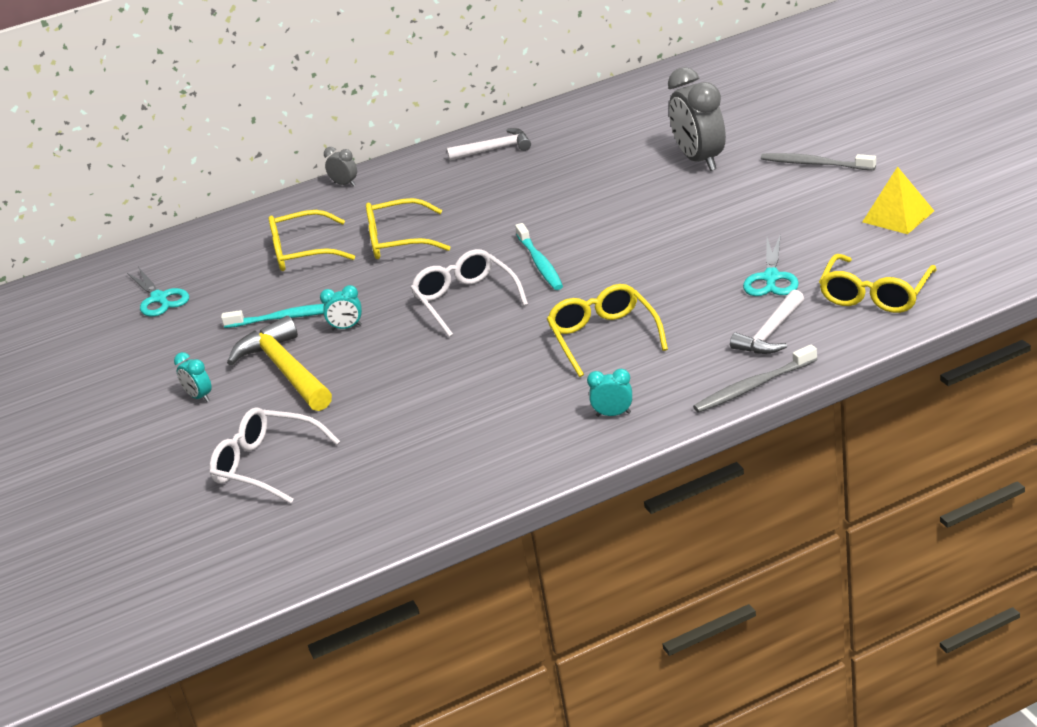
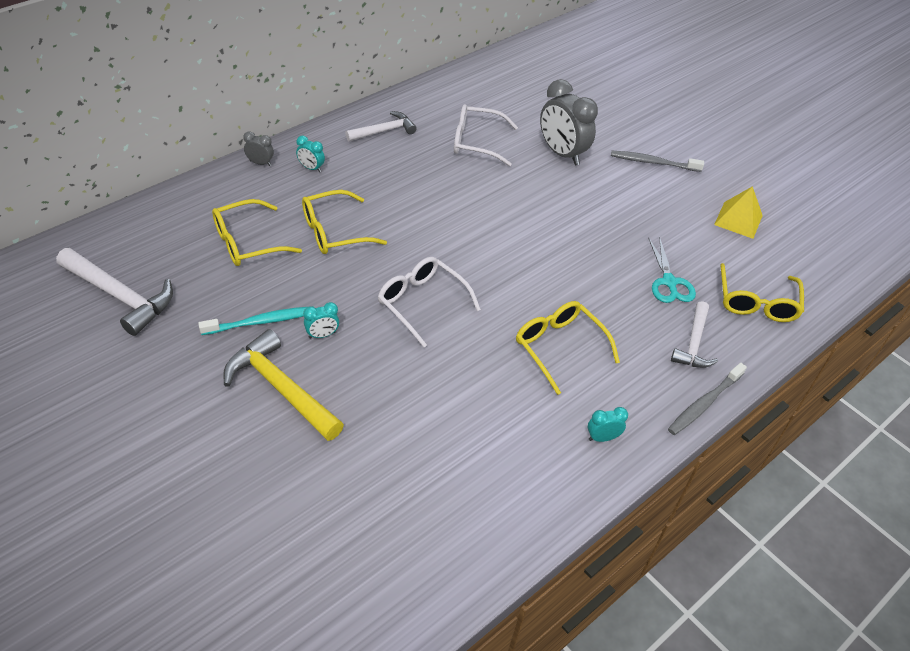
camera: 25 degrees left, 15 degrees up
(159, 298) = (120, 296): turquoise scissors -> white hammer
(199, 397) = (204, 424): turquoise clock -> turquoise clock (311, 168)
(266, 465) = (303, 512): white glasses -> white glasses (476, 142)
(540, 264) = (472, 262): turquoise toothbrush -> none

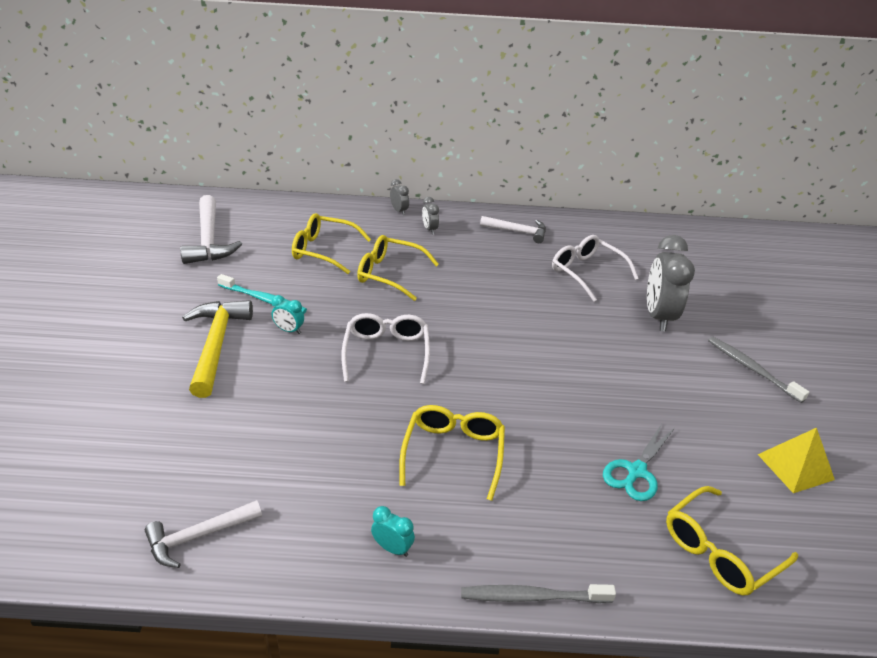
camera: 45 degrees right, 10 degrees down
(311, 168) = (429, 229): turquoise clock -> grey clock
(694, 343) = (593, 538): white hammer -> white hammer (198, 536)

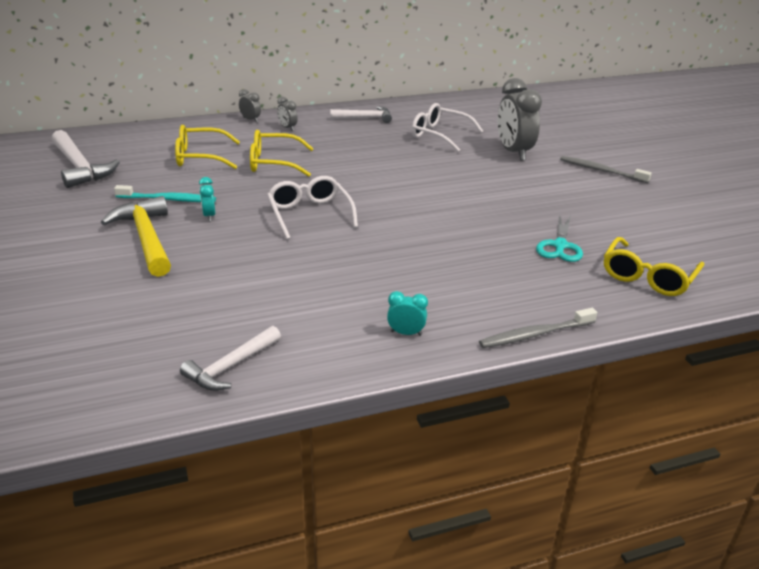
camera: 20 degrees left, 5 degrees down
(289, 330) = (209, 216): turquoise clock -> turquoise clock turned 75 degrees clockwise
(453, 453) = (413, 265): yellow glasses -> none
(795, 467) = (667, 219): yellow pyramid -> none

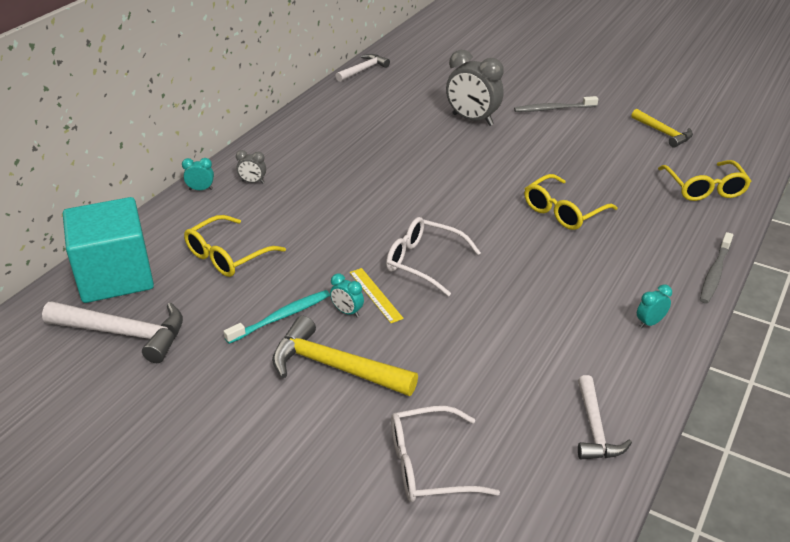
camera: 40 degrees left, 5 degrees up
(127, 140) = (115, 276): none -> turquoise cube
(243, 216) = (375, 295): none -> yellow ruler
(250, 120) = (201, 189): grey clock -> turquoise clock
(274, 163) = (306, 226): yellow glasses -> yellow glasses (563, 211)
(365, 118) = (303, 138): white hammer -> white hammer (363, 70)
(440, 135) = (393, 128): white glasses -> white glasses (429, 465)
(560, 246) = (625, 192): turquoise scissors -> none
(683, 224) = (663, 133): none -> yellow hammer

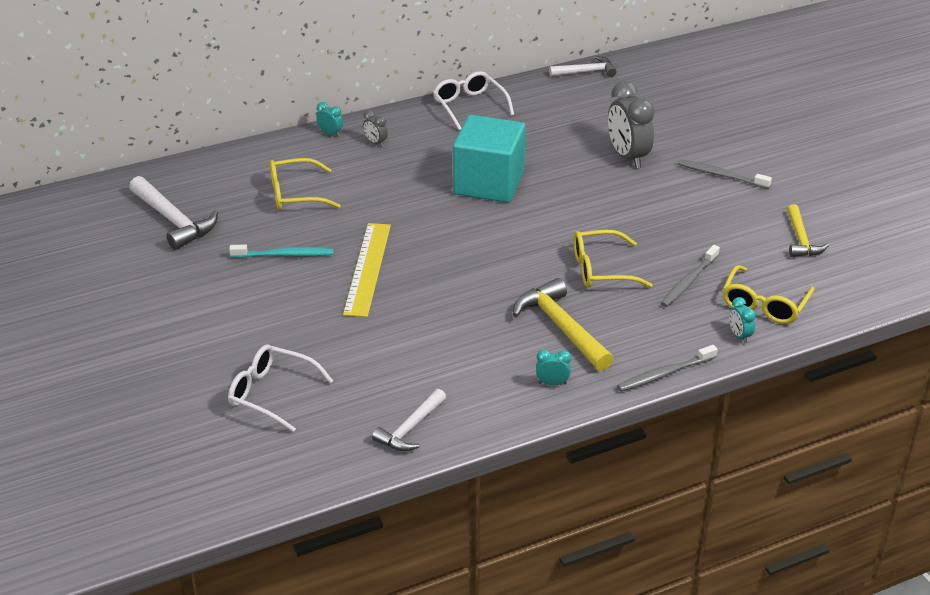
camera: 35 degrees right, 0 degrees up
(115, 276) = (206, 178): turquoise cube -> turquoise cube (488, 183)
(334, 367) = (282, 304): yellow hammer -> yellow hammer (561, 327)
(347, 312) = (333, 272): turquoise clock -> turquoise clock (739, 335)
(375, 295) = (368, 269): yellow ruler -> yellow ruler, size x1.85
(424, 262) = (433, 260): white glasses -> white glasses (469, 106)
(635, 194) = (688, 282): none -> grey toothbrush

